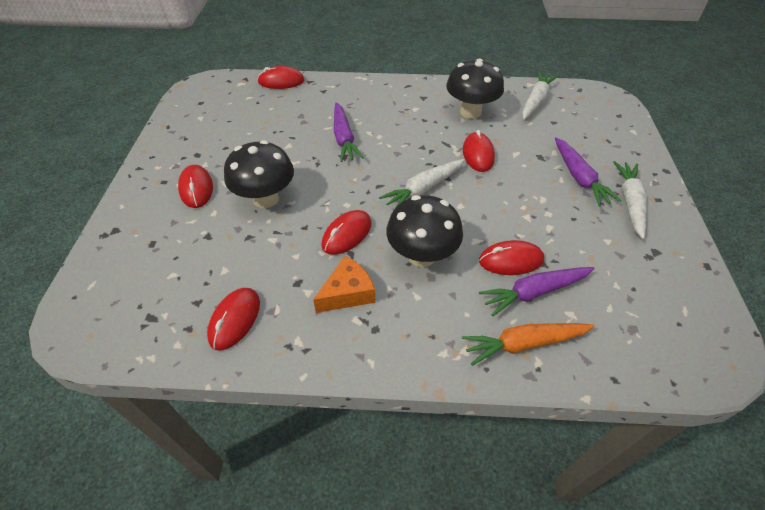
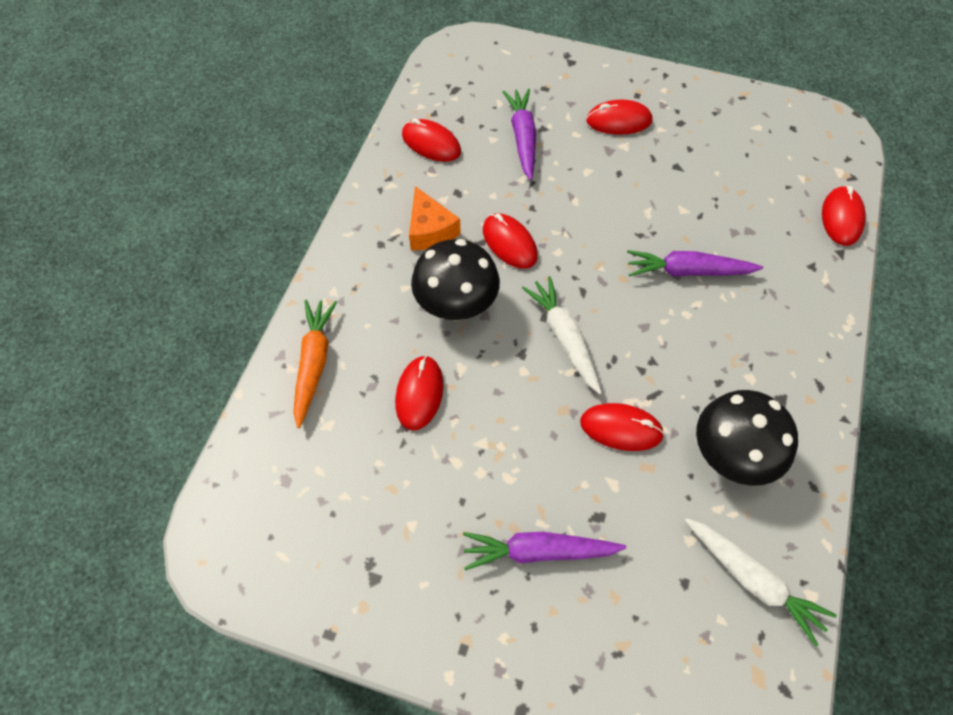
camera: 105 degrees right, 10 degrees up
(266, 199) = (586, 178): black mushroom -> none
(534, 292) = (368, 400): purple carrot -> purple carrot (522, 138)
(629, 202) = (469, 599): white carrot -> none

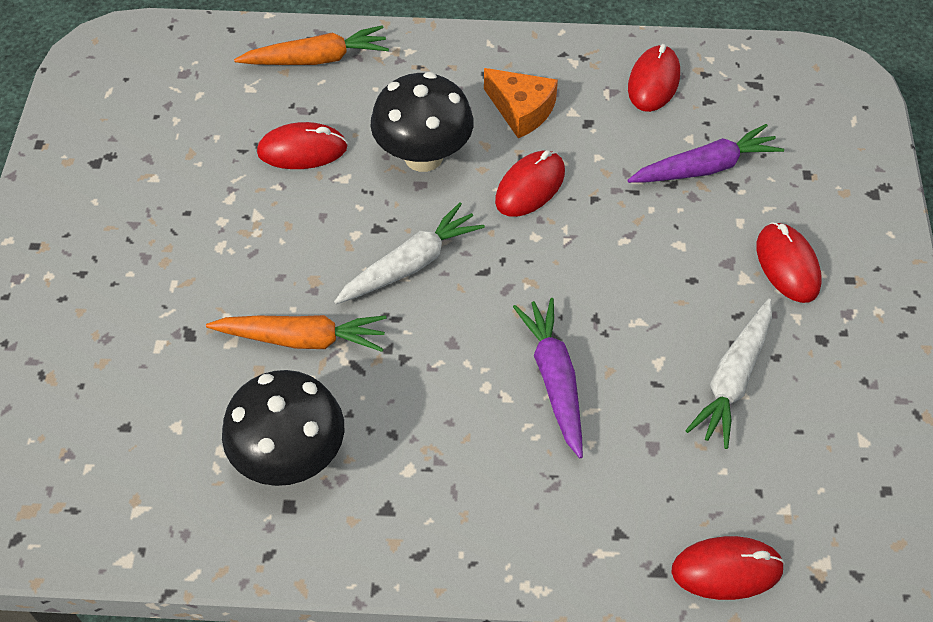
camera: 75 degrees right, 5 degrees down
(430, 230) = (521, 110): orange cheese -> orange cheese turned 105 degrees counterclockwise
(538, 551) = (141, 287): purple carrot -> none
(621, 428) = (302, 339): red mouse -> orange carrot
(753, 580) = (136, 495): white carrot -> white carrot (733, 380)

